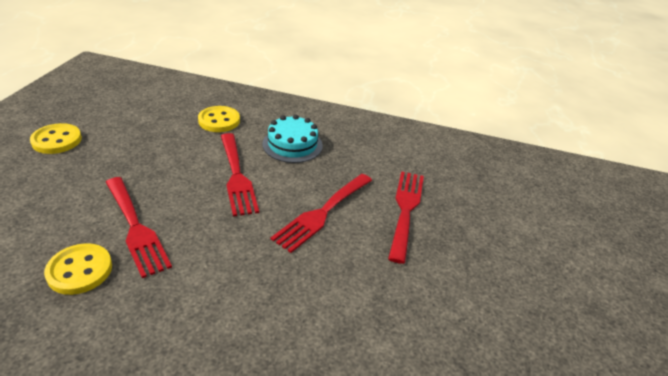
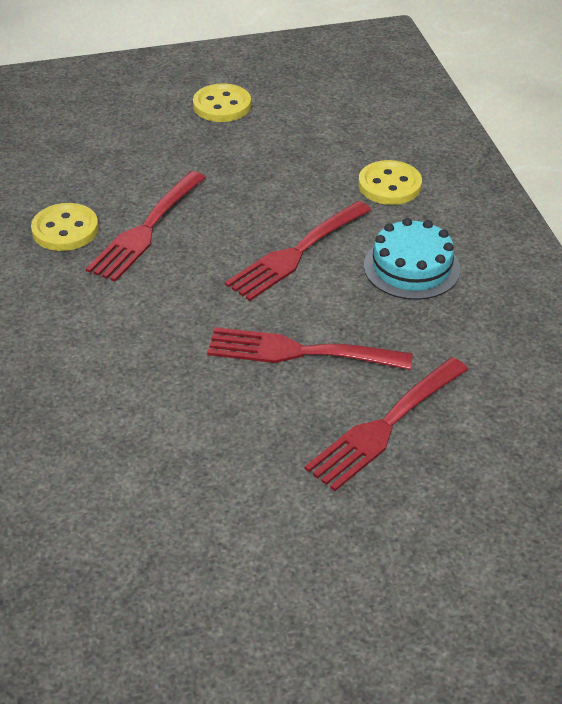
camera: 65 degrees right, 5 degrees up
(405, 209) = (384, 427): red fork -> red fork turned 150 degrees clockwise

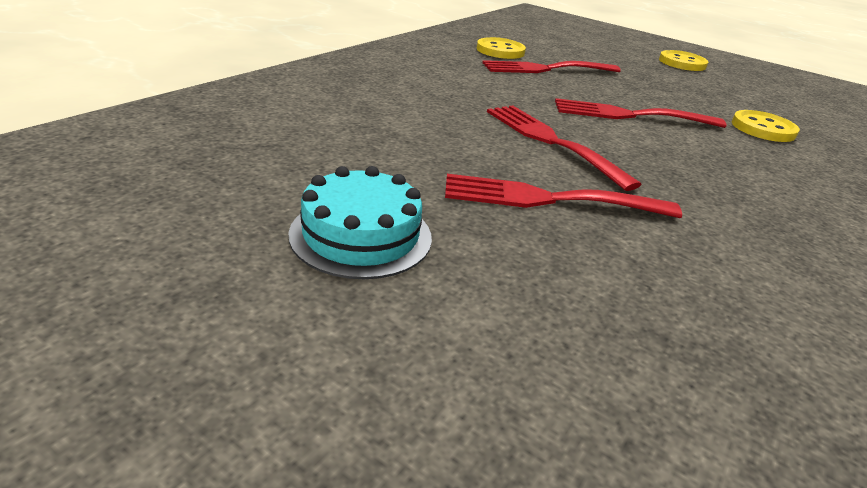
camera: 45 degrees right, 10 degrees down
(411, 267) = (718, 160): turquoise cake -> turquoise cake (361, 235)

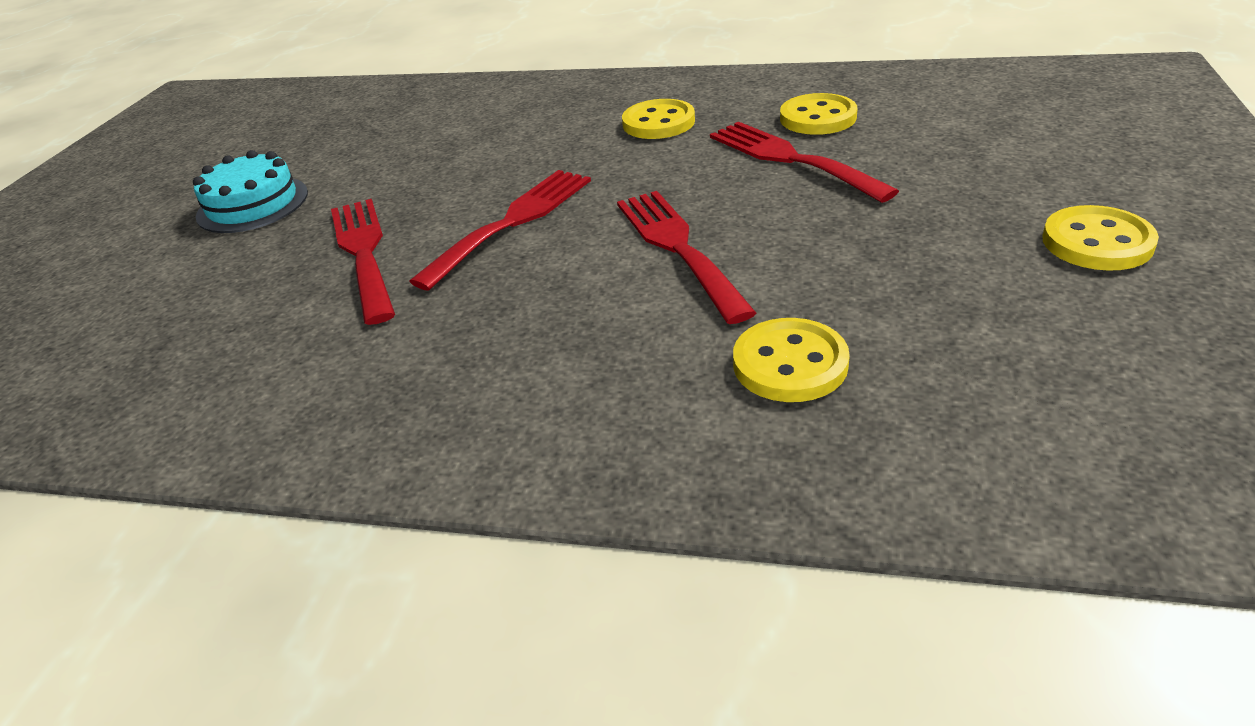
camera: 75 degrees right, 5 degrees up
(446, 73) = (658, 123): none -> yellow button

